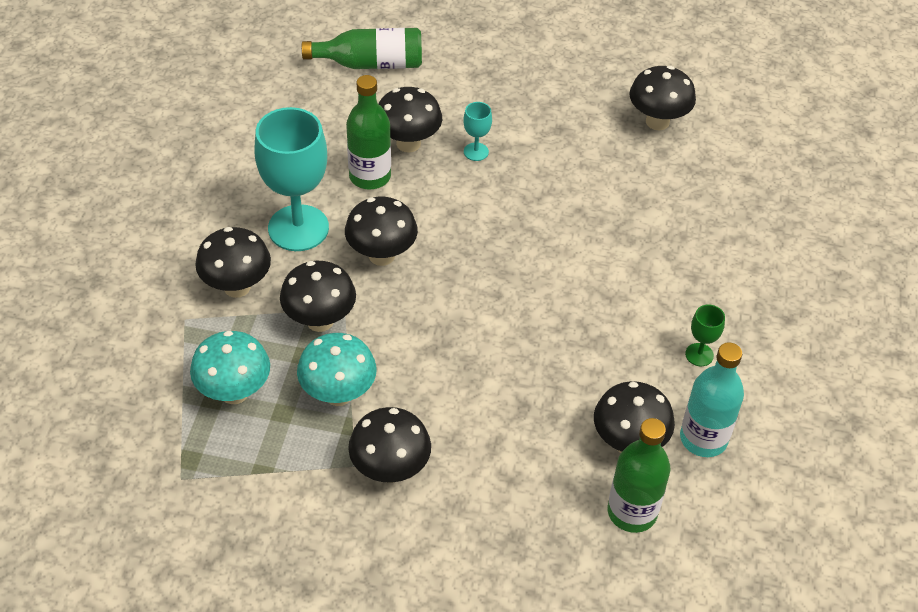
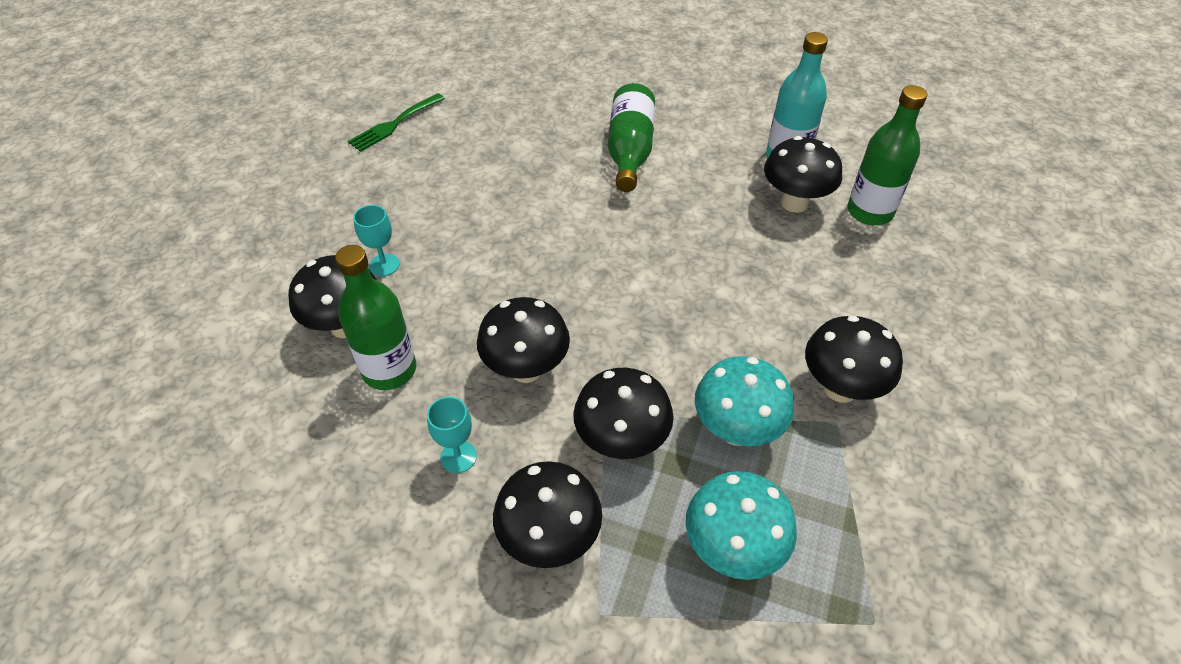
camera: 80 degrees left, 0 degrees up
(298, 228) = (458, 457): turquoise goblet -> turquoise goblet, size x0.44
(371, 63) = (179, 351): green bottle -> green bottle (630, 151)
(657, 122) = (394, 124): black mushroom -> green fork
(699, 355) = (694, 145): green goblet -> none

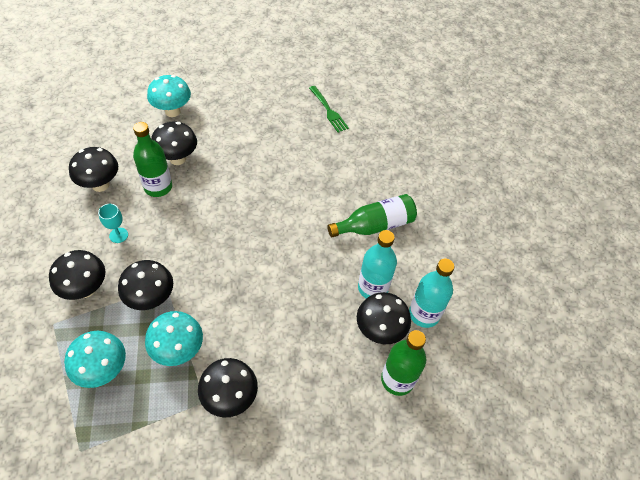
camera: 60 degrees right, 5 degrees up
(228, 302) = (172, 111): none -> turquoise mushroom
(384, 265) = (223, 154): turquoise goblet -> none
(394, 124) = (329, 111): green fork -> green fork turned 135 degrees counterclockwise
(526, 369) = (181, 241): black mushroom -> black mushroom (100, 185)
(727, 187) = (373, 288): none -> turquoise bottle

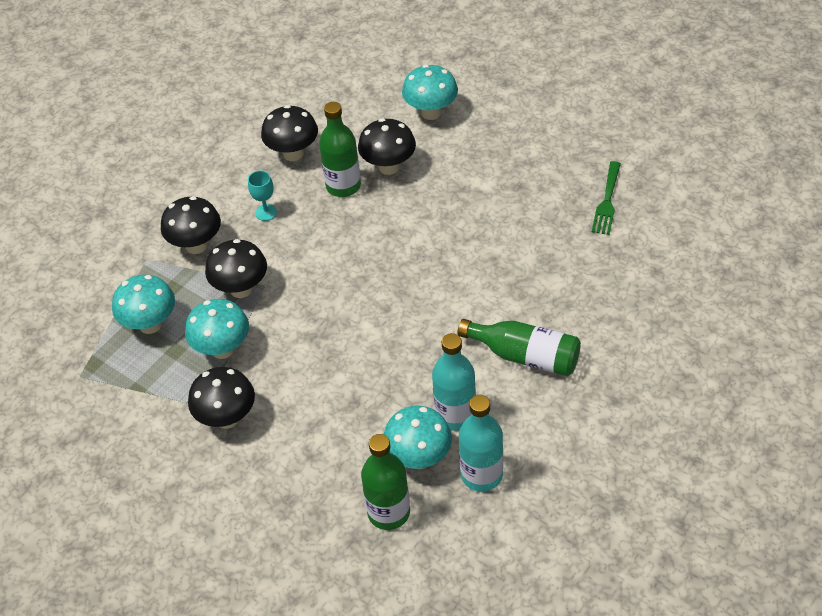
camera: 50 degrees right, 5 degrees down
(379, 331) = (419, 458): black mushroom -> turquoise mushroom

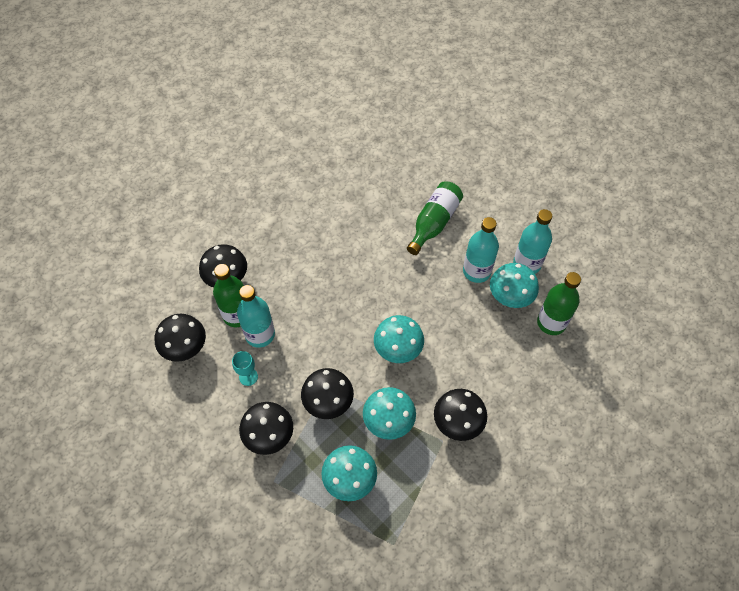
camera: 85 degrees left, 10 degrees up
(321, 211) = (260, 335): none -> turquoise bottle
(431, 112) = (177, 242): turquoise mushroom -> turquoise mushroom (398, 350)
(607, 201) = (308, 152): green fork -> none

